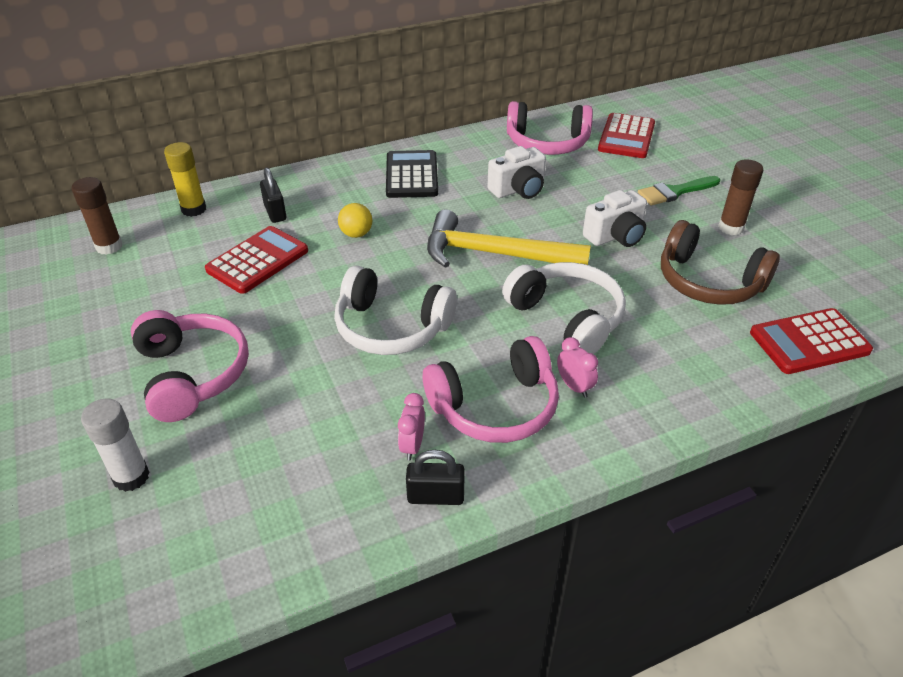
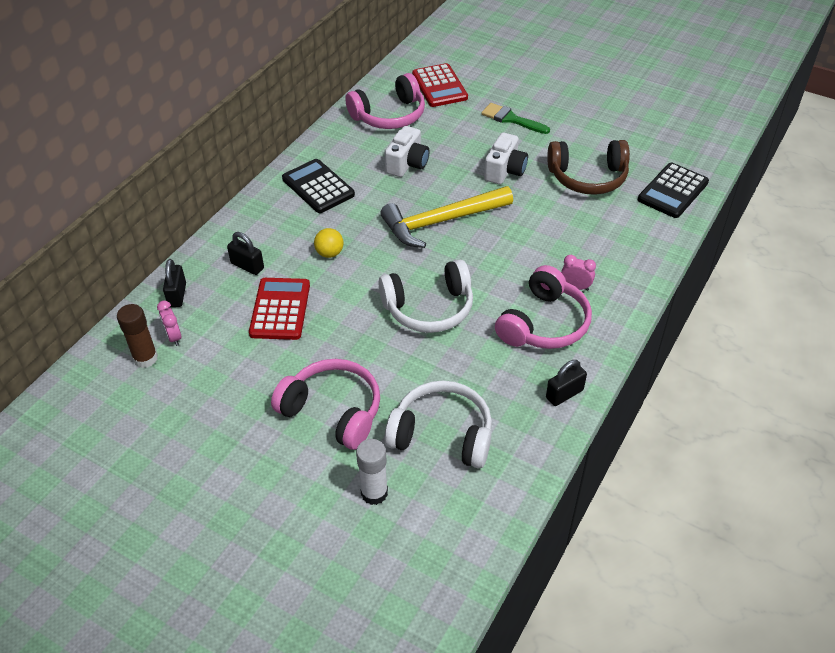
camera: 35 degrees left, 5 degrees up
(194, 209) = (177, 295): yellow glue stick -> black padlock
(412, 446) = (522, 374): pink clock -> pink clock (174, 337)
(567, 318) = (529, 244): white headphones -> white headphones (442, 434)
(674, 192) = (511, 119): green brush -> green brush turned 90 degrees clockwise
(731, 228) = (568, 131): brown glue stick -> none
(809, 342) = (673, 191): red calculator -> black calculator

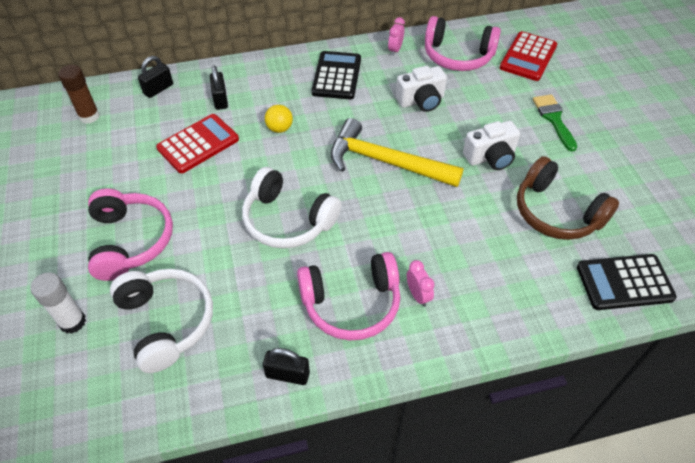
camera: 45 degrees right, 5 degrees up
(174, 337) = (120, 115): pink clock -> pink clock (395, 50)

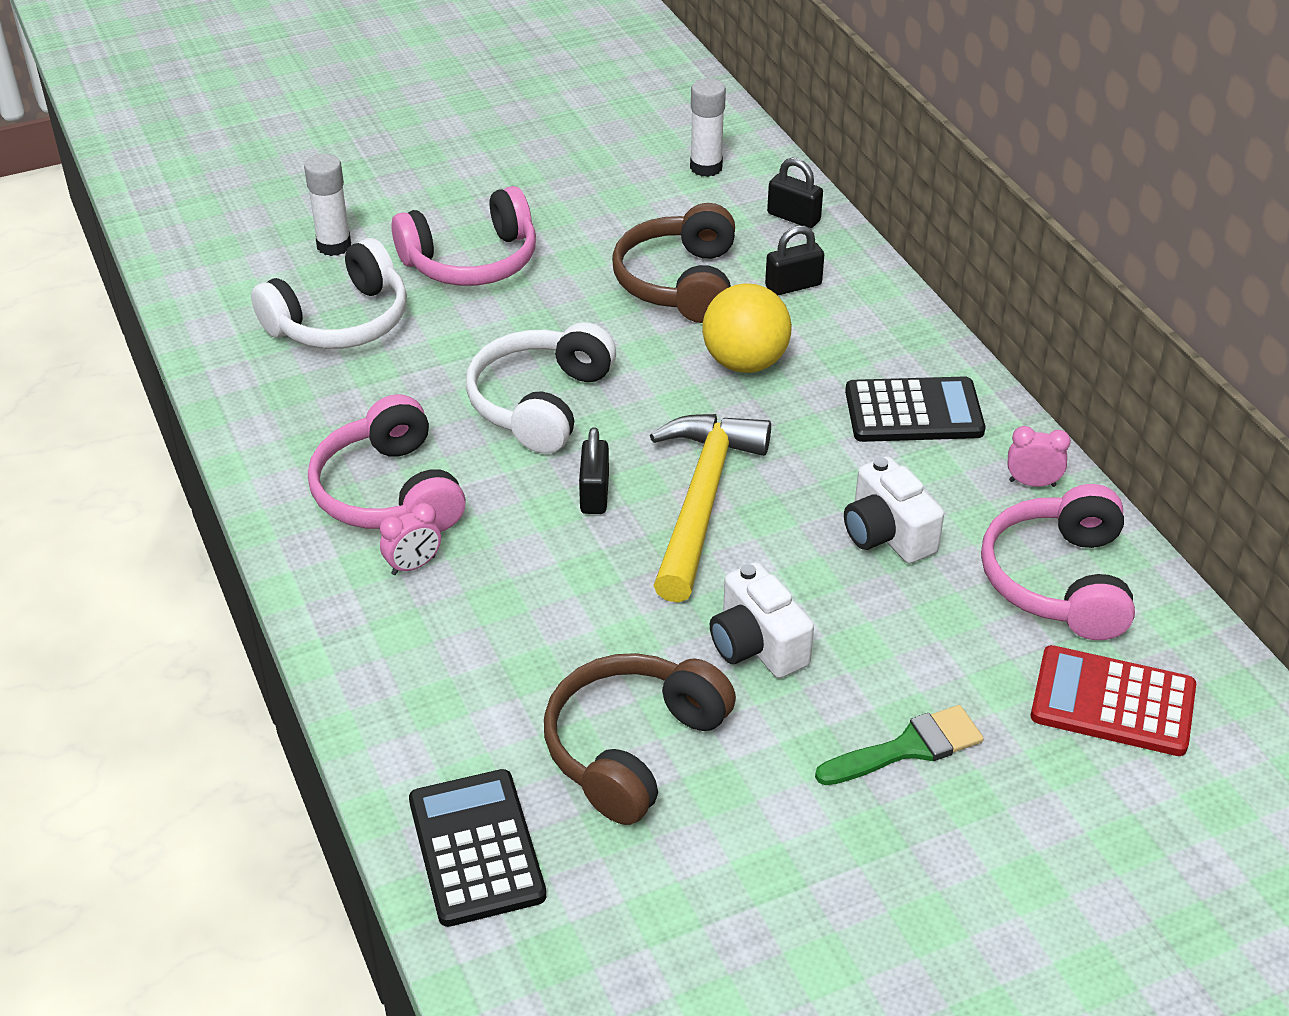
camera: 80 degrees right, 10 degrees down
(89, 116) = (706, 167): brown glue stick -> white glue stick
(198, 144) = (680, 283): red calculator -> brown headphones
(279, 128) = (745, 363): yellow ball -> yellow ball, size x1.76
(287, 374) = (266, 444): black padlock -> black padlock (594, 494)

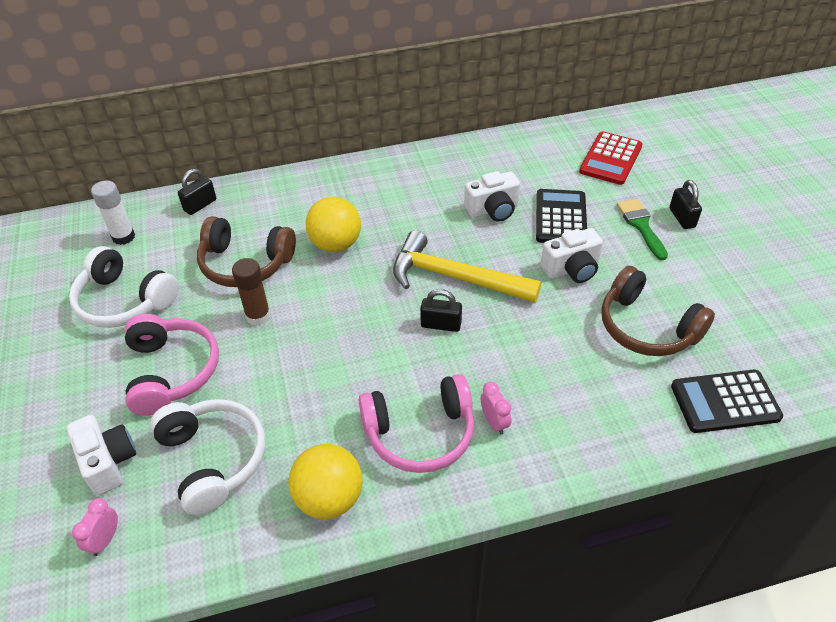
camera: 80 degrees left, 5 degrees up
(287, 424) = (329, 498): none -> yellow ball
(334, 246) = (108, 462): white glue stick -> white camera
(540, 403) = (347, 344): white headphones -> white headphones (124, 301)
(579, 313) = (258, 316): none -> brown glue stick
(793, 286) = (269, 215): black padlock -> black padlock (682, 218)
(913, 412) = (398, 185): black calculator -> black calculator (560, 218)
(1032, 483) = (462, 156): pink clock -> pink clock (105, 540)
(1059, 581) = (532, 160): pink headphones -> none

